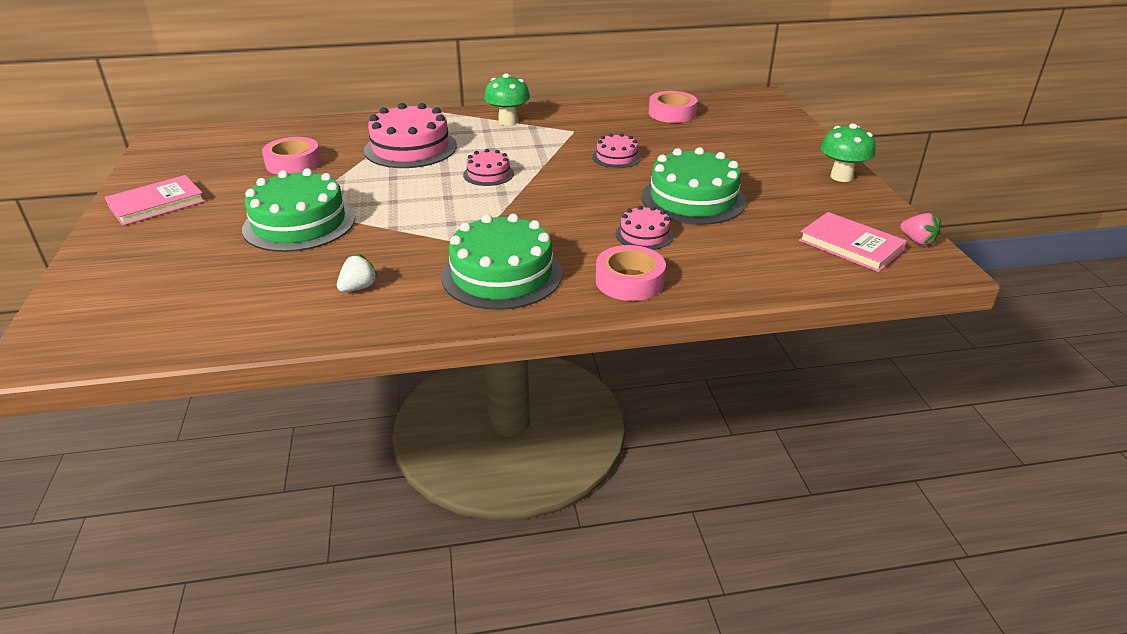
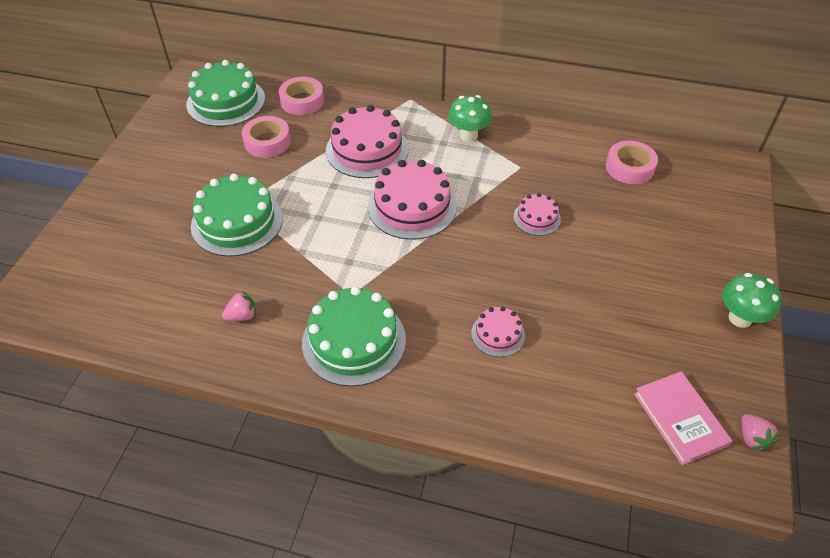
camera: 25 degrees right, 15 degrees up
(157, 204) = (151, 163): pink book -> none
(358, 287) = (242, 316): white strawberry -> pink strawberry
(488, 174) = (412, 206): pink cake -> pink cake, size x1.92
(629, 281) = (450, 389): pink tape -> pink tape (302, 101)
(693, 199) = (571, 301): green cake -> green cake (226, 101)

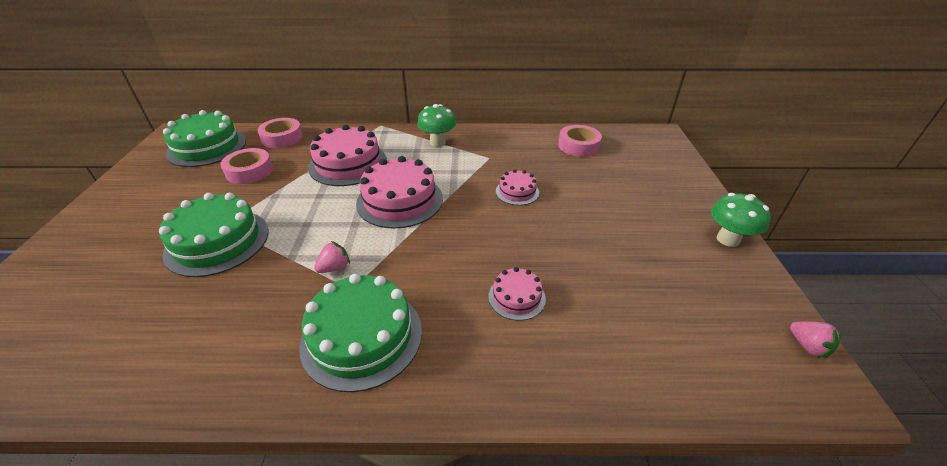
camera: 15 degrees left, 10 degrees down
(242, 316) = (223, 336): pink strawberry -> pink strawberry (334, 268)
(680, 419) = (731, 343): pink book -> none

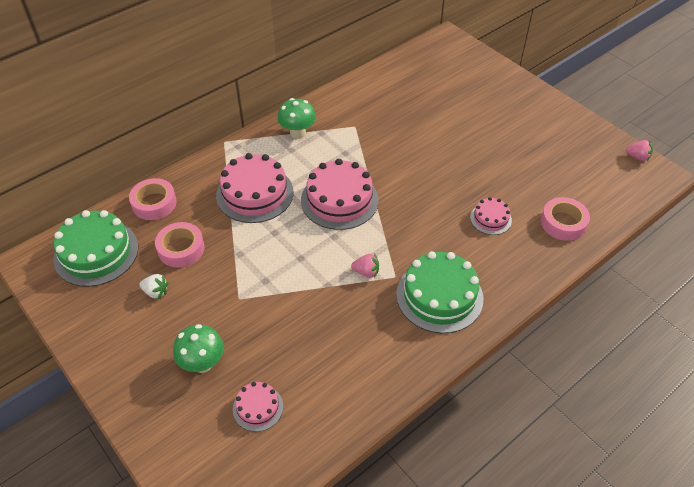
camera: 40 degrees left, 10 degrees up
(191, 188) = (156, 292): none -> white strawberry
(217, 242) = (257, 311): green cake -> none
(334, 268) = (366, 272): pink strawberry -> pink strawberry turned 90 degrees clockwise
(517, 192) = (409, 145): pink cake -> pink cake (258, 407)
(578, 146) = (404, 79): pink tape -> pink tape (563, 223)
(728, 239) = (558, 110): green mushroom -> green mushroom (202, 363)

